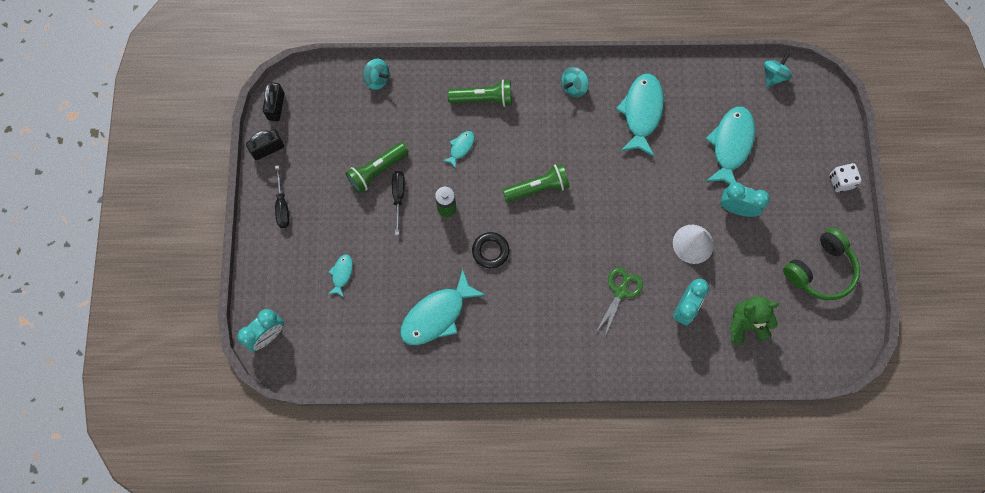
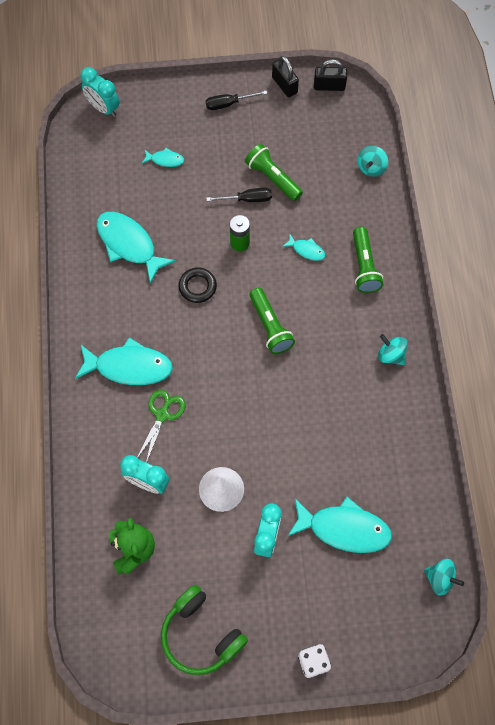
camera: 85 degrees right, 5 degrees down
(620, 292) = (162, 415): green scissors -> green scissors turned 90 degrees counterclockwise
(641, 112) = (371, 427): turquoise fish -> turquoise fish (129, 366)

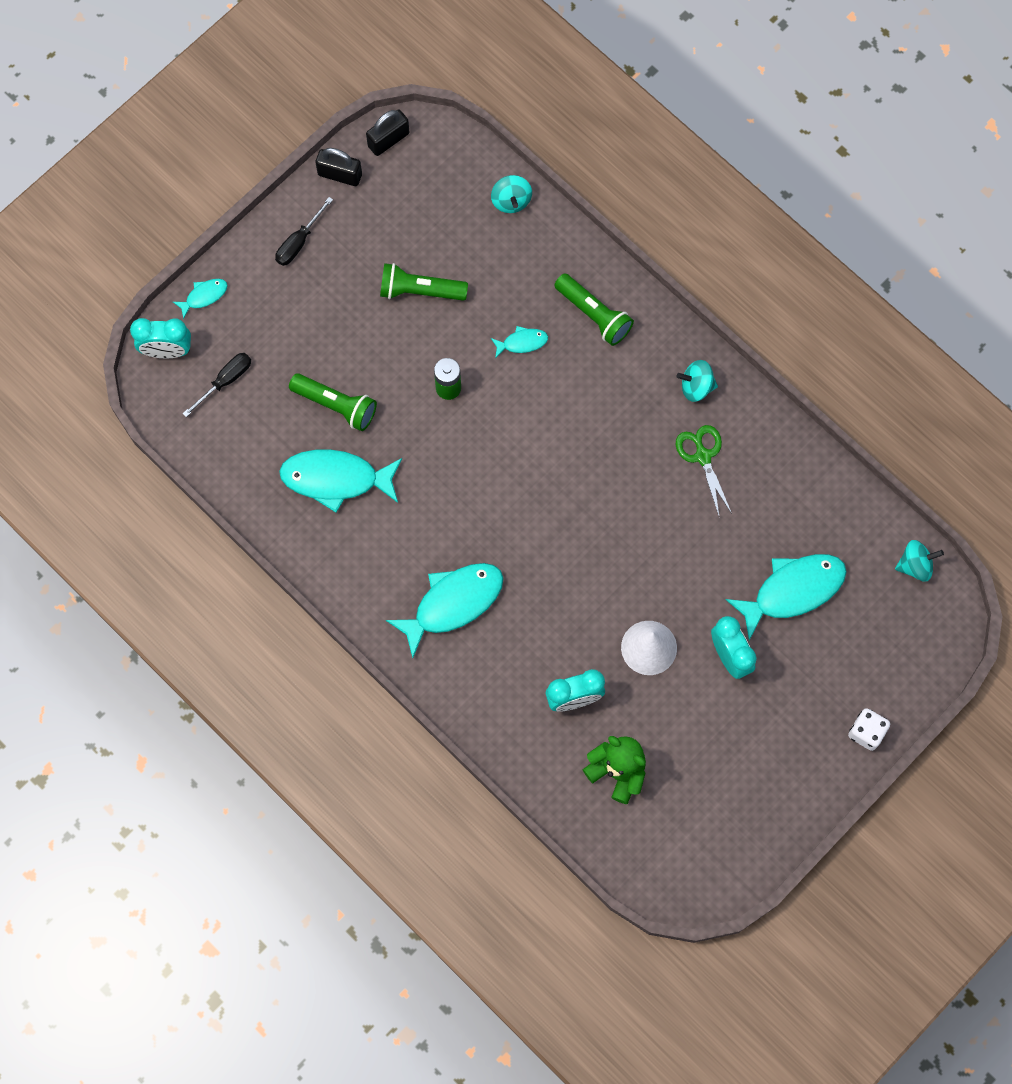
camera: 40 degrees left, 5 degrees up
(162, 415) = (529, 624): green scissors -> green scissors (703, 456)
(165, 160) = (288, 357): turquoise fish -> turquoise fish (204, 296)
(197, 287) = (447, 467): black ring -> none
(201, 635) = (747, 794): green headphones -> none
(247, 199) = (414, 334): black screwdriver -> black screwdriver (225, 381)
(270, 326) = (555, 451): green flashlight -> green flashlight (336, 405)

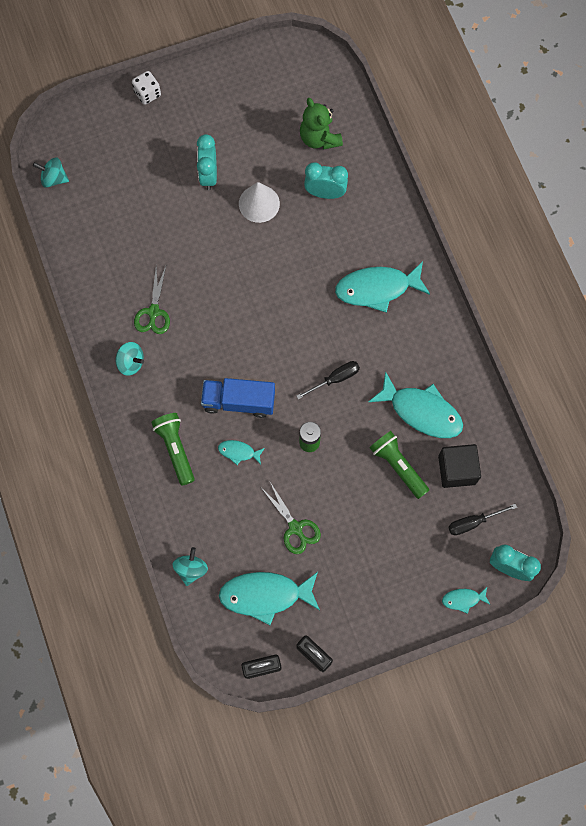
camera: 155 degrees left, 0 degrees up
(267, 430) = (457, 470): none -> black cube
(299, 242) = (370, 611): black screwdriver -> black screwdriver (335, 379)
(420, 290) = (295, 527): green flashlight -> green scissors
(550, 397) = (239, 401): none -> blue truck
(793, 590) = (143, 198): turquoise fish -> turquoise fish (265, 595)

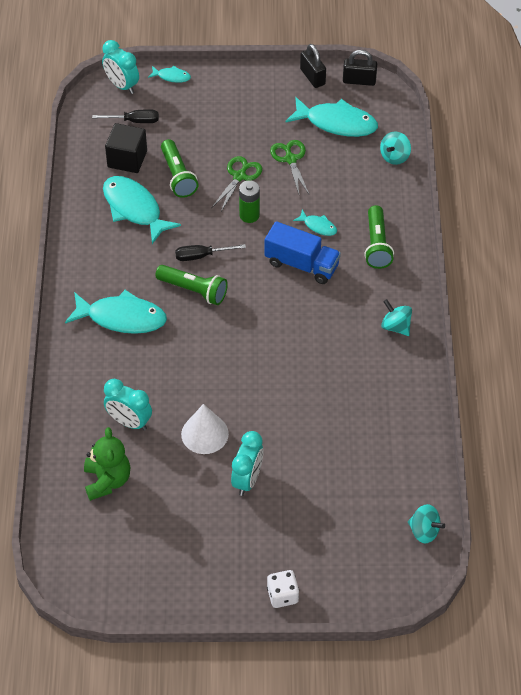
camera: 160 degrees left, 20 degrees down
(153, 312) = (357, 364): green scissors -> green scissors (239, 176)
(326, 339) = (193, 290): none -> green flashlight

